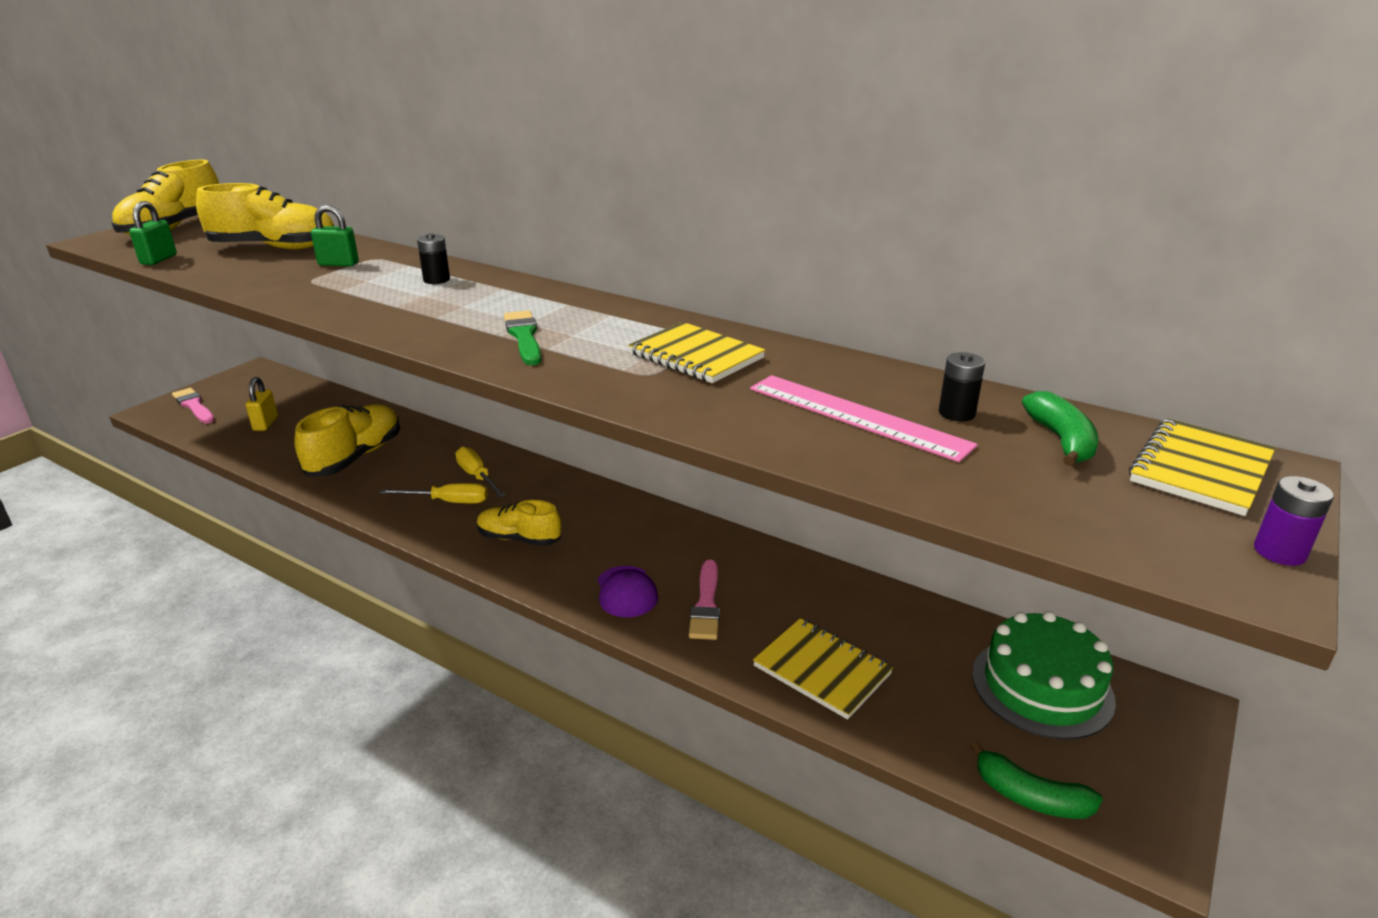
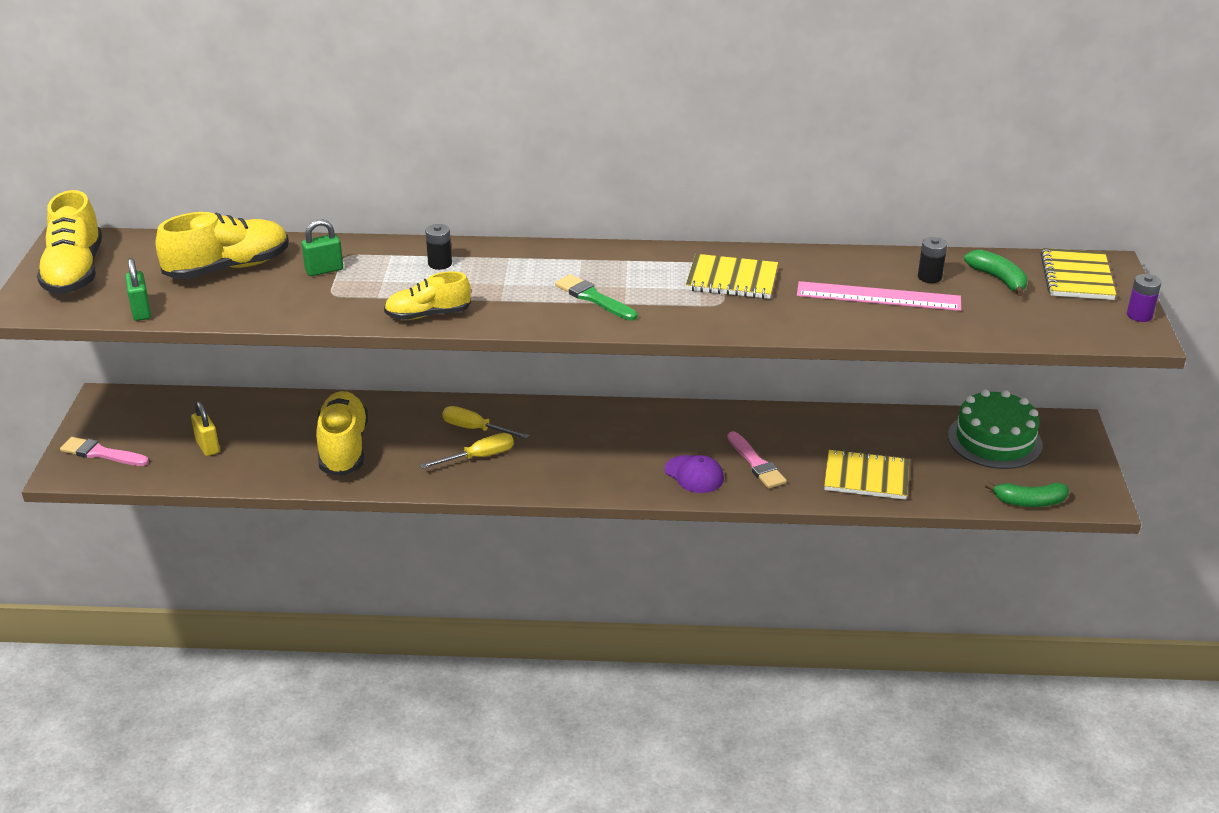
camera: 30 degrees left, 5 degrees up
(519, 538) = (572, 465): yellow shoe -> yellow shoe (428, 315)

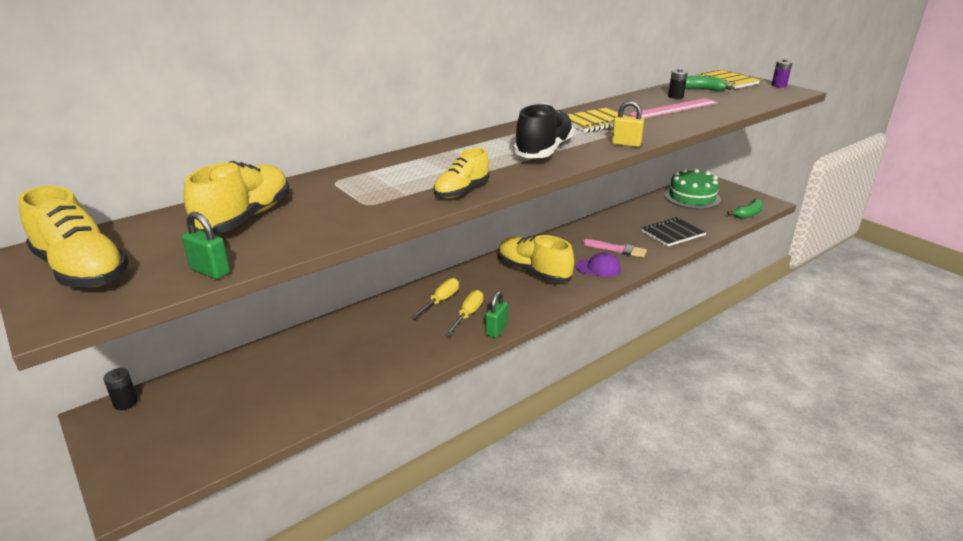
camera: 40 degrees left, 5 degrees down
(101, 453) = (151, 460): pink brush -> none
(208, 446) = (252, 404): yellow padlock -> yellow padlock (626, 144)
(324, 270) = (333, 194): green padlock -> green padlock (496, 330)
(343, 448) = (367, 353): yellow shoe -> yellow shoe (533, 272)
(440, 264) = (412, 165): black battery -> black battery (125, 403)
(475, 429) = (440, 301): yellow screwdriver -> yellow screwdriver turned 135 degrees clockwise
(593, 298) = (544, 151): green brush -> black shoe
(866, 477) = (673, 233): yellow notebook -> black notebook

